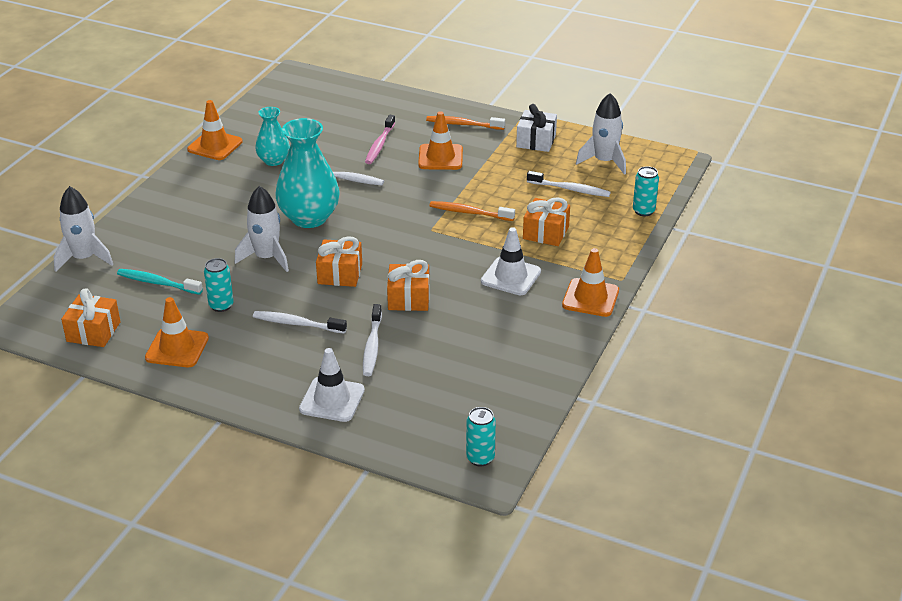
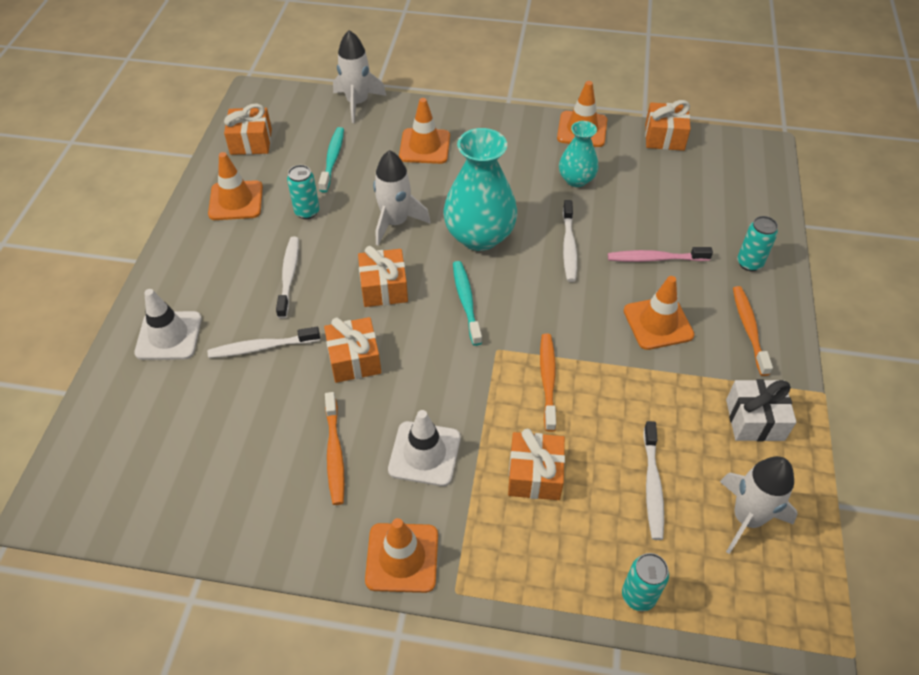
camera: 75 degrees right, 15 degrees up
(178, 228) = (424, 146): none -> orange traffic cone
(252, 111) = (664, 137): none -> orange gift
(377, 235) = (466, 302): none -> turquoise toothbrush
(480, 458) = (77, 492): turquoise can -> turquoise can (749, 263)
(494, 318) = (334, 453): none -> orange toothbrush

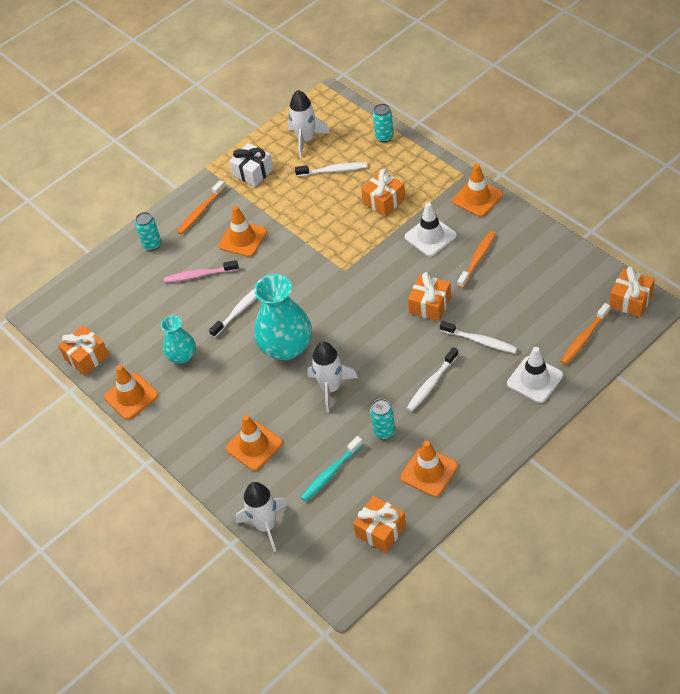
camera: 135 degrees left, 0 degrees up
(384, 288) = (377, 342): orange gift -> orange gift (630, 300)
(466, 302) = (335, 307): turquoise toothbrush -> none
(548, 380) = (333, 240): orange toothbrush -> orange toothbrush (584, 338)
(652, 485) = (333, 170): white toothbrush -> white toothbrush turned 45 degrees clockwise
(655, 258) = (199, 275): pink toothbrush -> pink toothbrush turned 135 degrees clockwise

